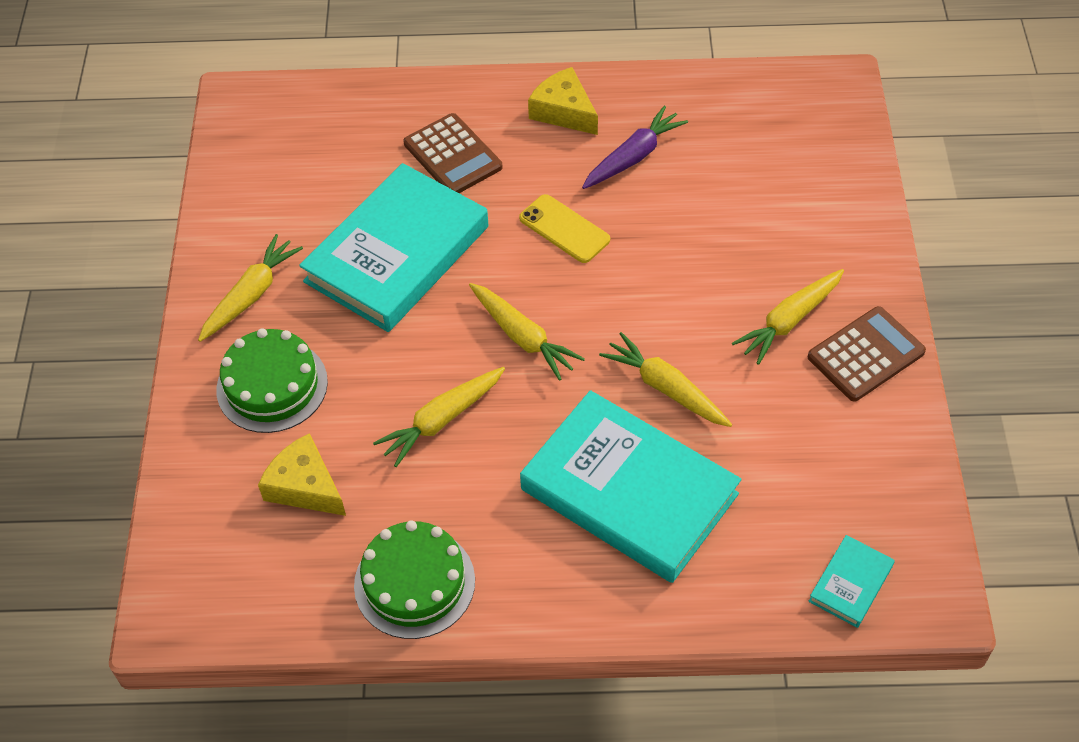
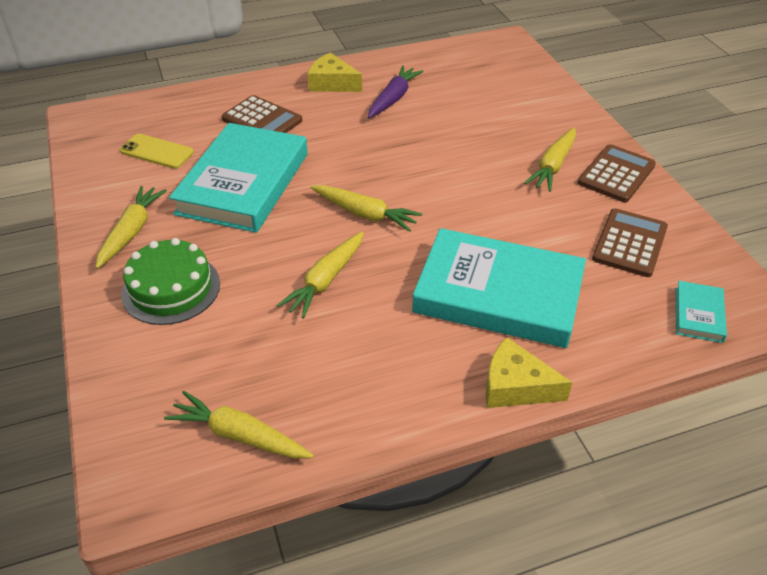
camera: 20 degrees left, 10 degrees down
(305, 486) = (227, 354): yellow cheese -> yellow cheese (515, 386)
(414, 583) = (354, 403): green cake -> none
(564, 229) = (364, 145): yellow phone -> yellow phone (157, 152)
(666, 388) = (489, 223): yellow carrot -> yellow carrot (240, 435)
(824, 463) = (629, 243): none -> brown calculator

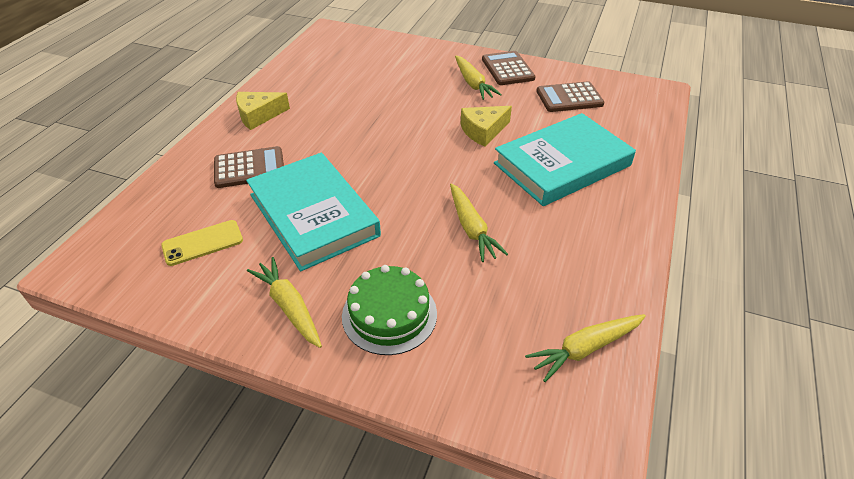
camera: 50 degrees left, 0 degrees up
(365, 214) = (424, 176): yellow carrot -> none
(393, 98) = (319, 101): purple carrot -> none
(515, 386) = (644, 200): yellow cheese -> yellow cheese (483, 131)
(629, 243) = (569, 98): brown calculator -> brown calculator turned 75 degrees counterclockwise
(698, 314) = (645, 110): turquoise book -> none

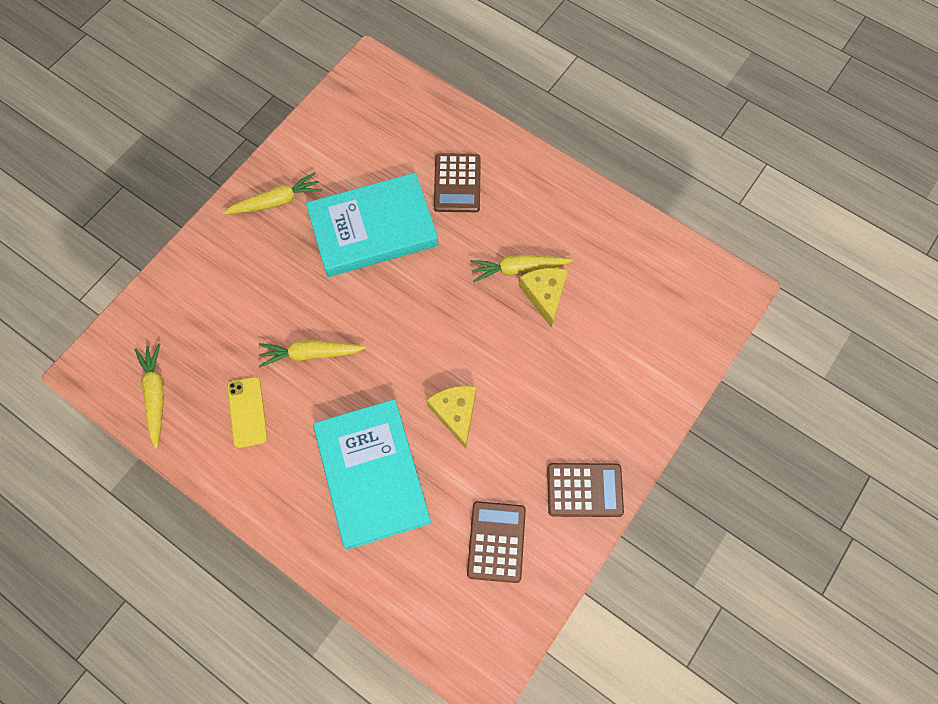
camera: 105 degrees right, 25 degrees up
(202, 243) = (367, 146): yellow phone -> yellow phone (247, 412)
(258, 115) = (547, 196): yellow cheese -> yellow cheese (544, 295)
(389, 314) = (242, 267): green cake -> none
(473, 83) = (558, 434): yellow carrot -> yellow carrot (519, 269)

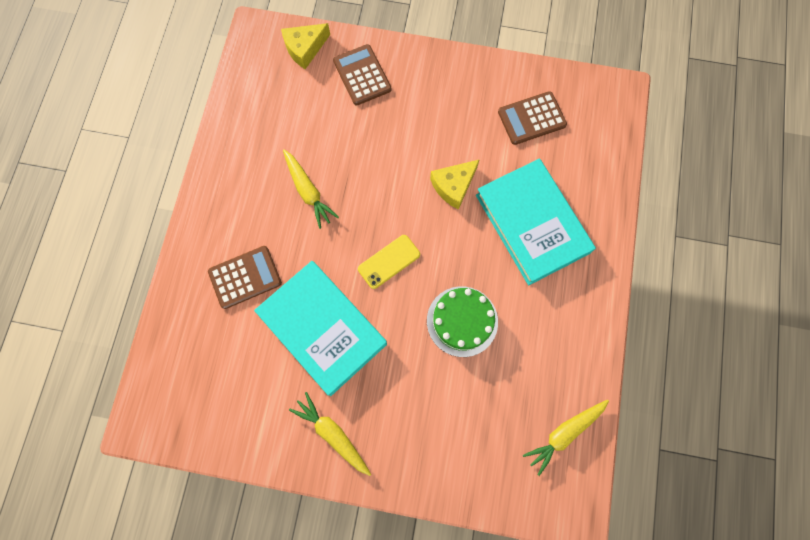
camera: 115 degrees left, 5 degrees up
(247, 412) = (536, 346): yellow phone -> yellow phone (389, 261)
(311, 354) = (462, 321): yellow carrot -> green cake
(372, 475) = (532, 223): turquoise book -> turquoise book turned 75 degrees counterclockwise
(544, 295) = (323, 163): yellow cheese -> yellow cheese (305, 48)
(584, 490) = (464, 77): brown calculator -> brown calculator (362, 75)

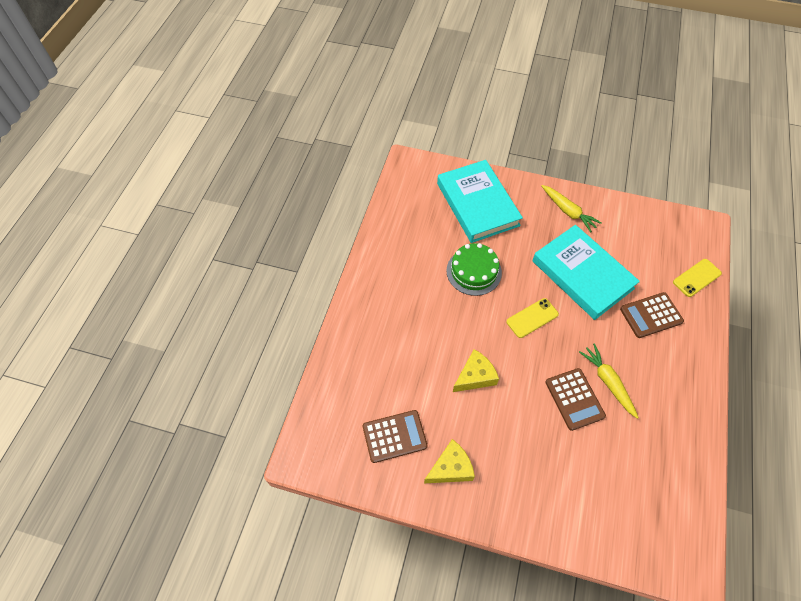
camera: 175 degrees left, 15 degrees down
(175, 336) = (696, 278): none -> yellow phone
(305, 48) = (633, 542): yellow cheese -> yellow cheese (451, 468)
(362, 75) = (566, 501): brown calculator -> brown calculator (574, 399)
(532, 223) = (409, 338): turquoise book -> turquoise book (477, 204)
(564, 433) = (407, 201): yellow carrot -> none

